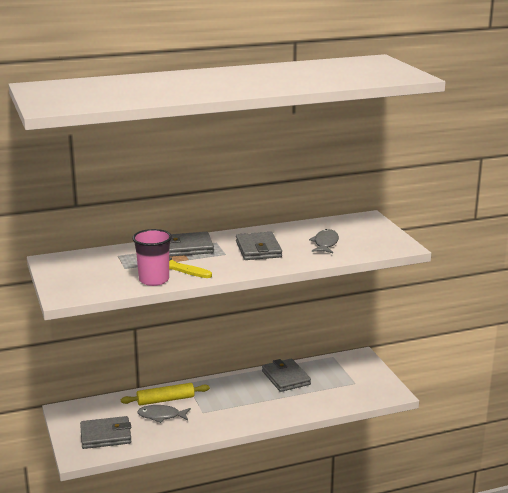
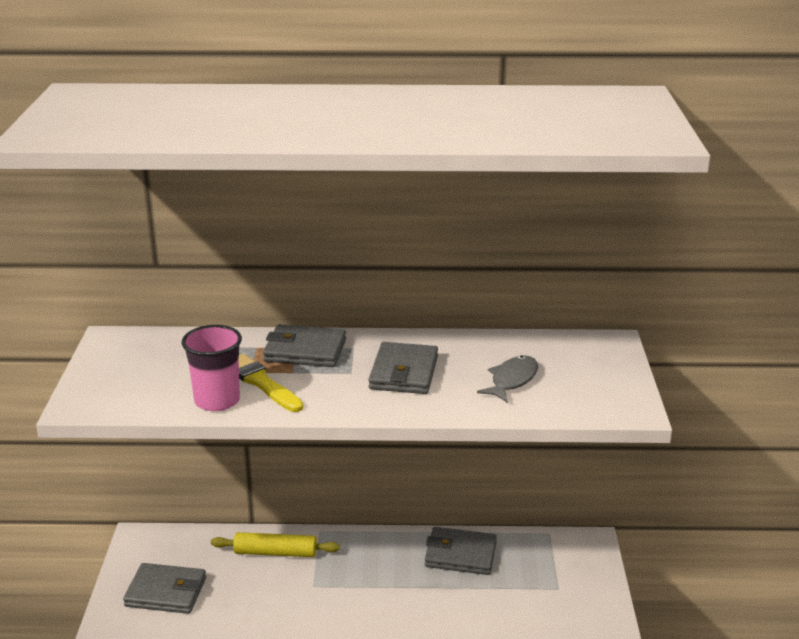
camera: 20 degrees right, 5 degrees up
(161, 416) = (255, 578): grey fish -> none
(286, 378) = (460, 555): grey wallet -> grey wallet turned 75 degrees counterclockwise

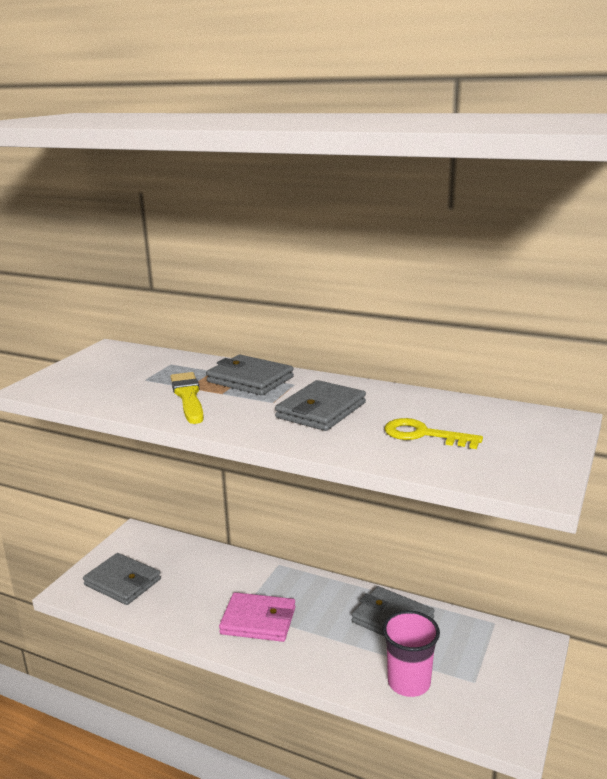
camera: 25 degrees right, 5 degrees down
(217, 401) = (137, 403): pink cup -> pink cup (409, 682)
(275, 552) = (230, 573): yellow rolling pin -> none
(336, 590) = (258, 620): none -> pink wallet
(512, 380) = (423, 435): grey fish -> yellow key

